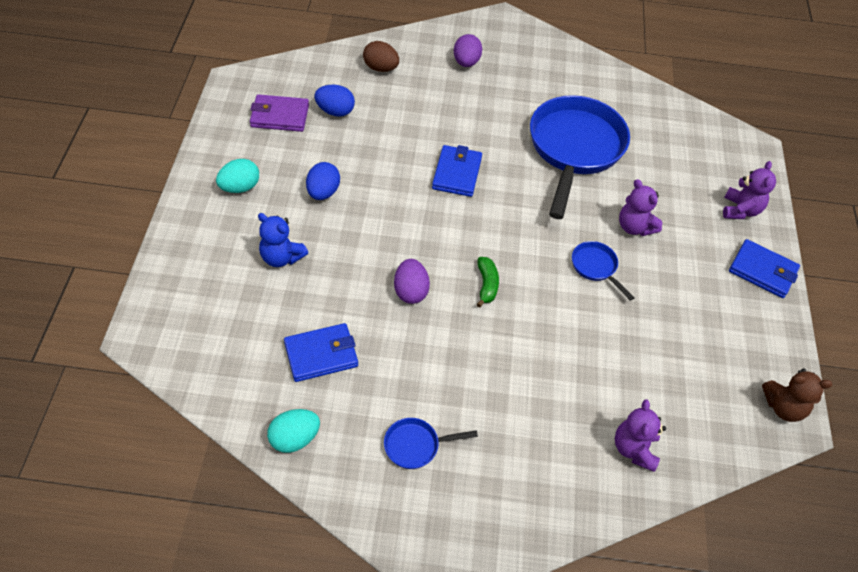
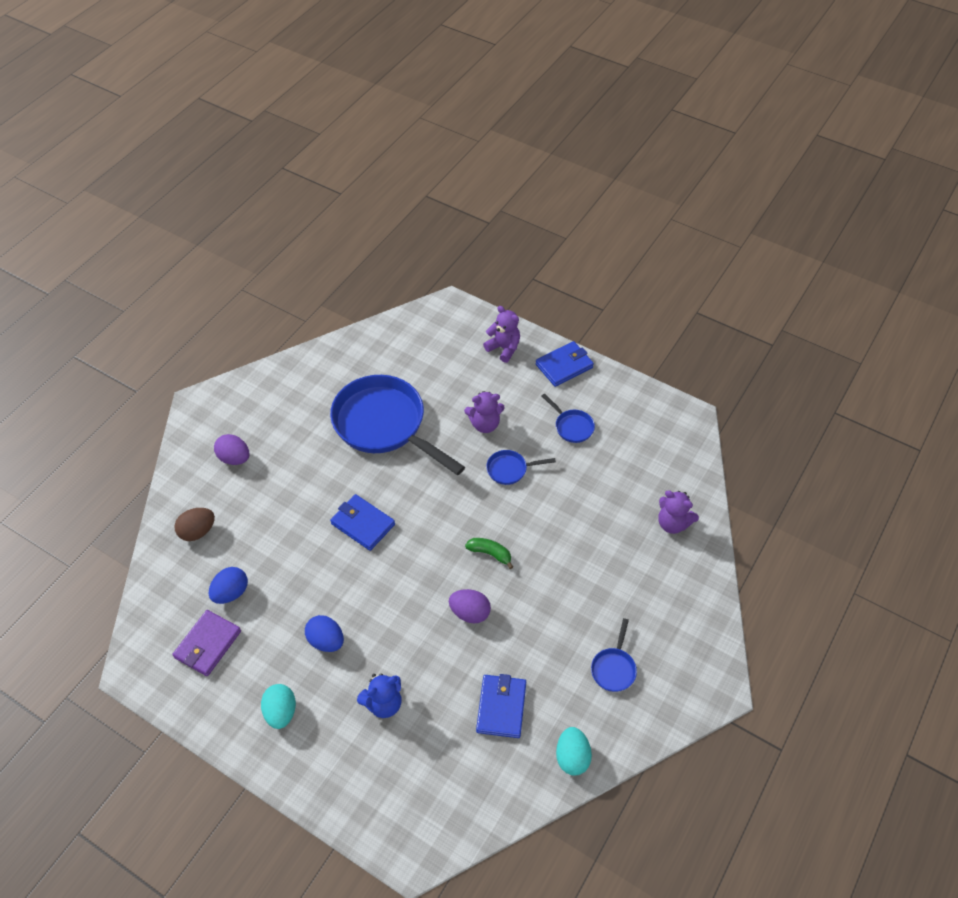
camera: 60 degrees left, 0 degrees up
(690, 305) = (572, 426): none -> blue pan
(783, 407) = (677, 417): brown teddy bear -> none

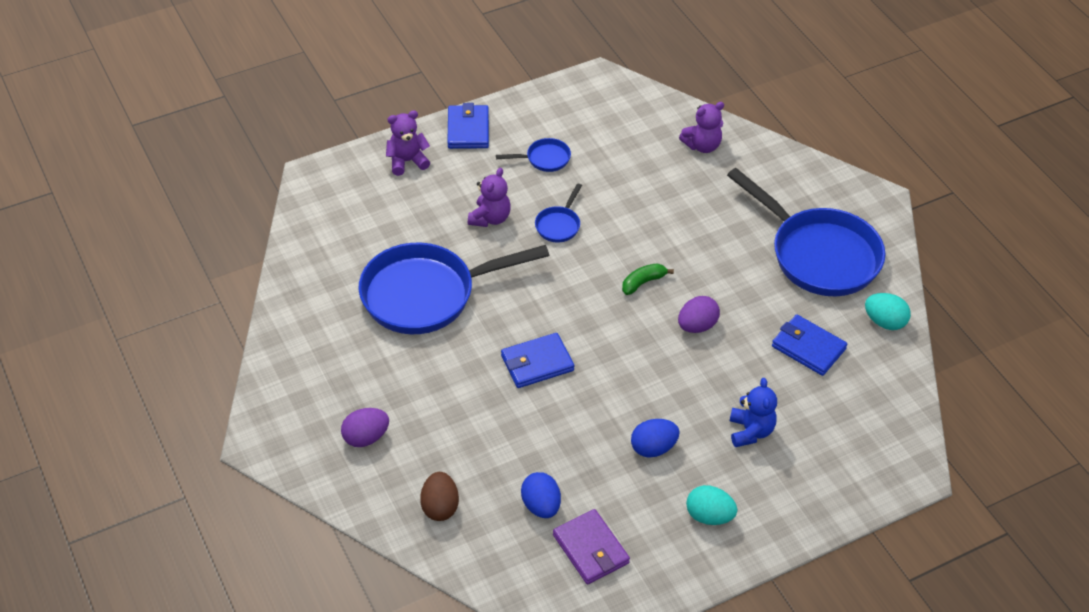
camera: 60 degrees left, 5 degrees down
(614, 668) = (818, 254): blue pan -> blue pan, size x2.38

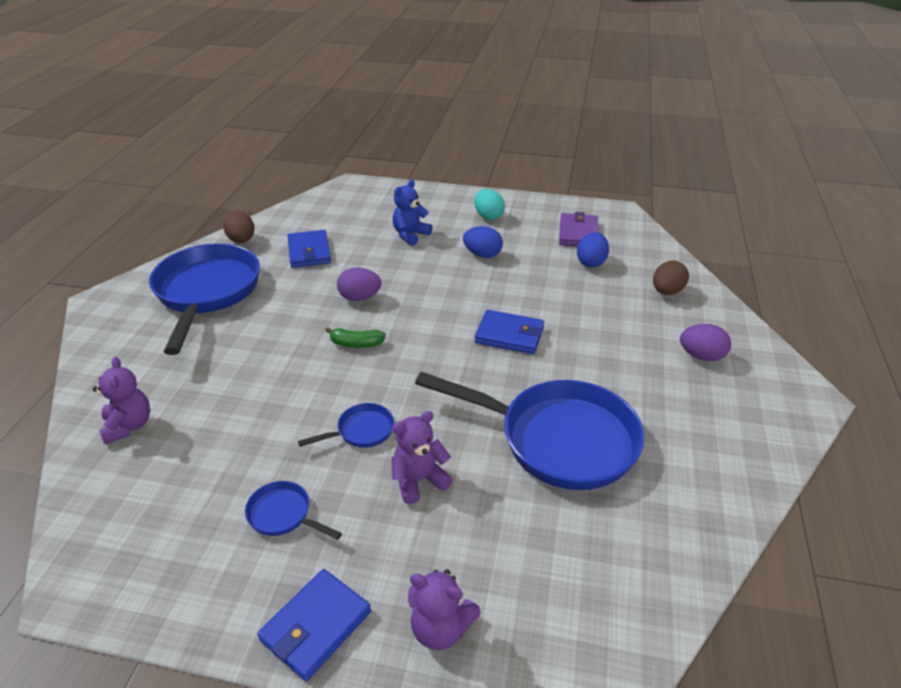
camera: 140 degrees left, 10 degrees down
(702, 146) = (128, 426): purple teddy bear -> purple teddy bear turned 60 degrees clockwise
(884, 322) = (242, 240): turquoise egg -> brown egg

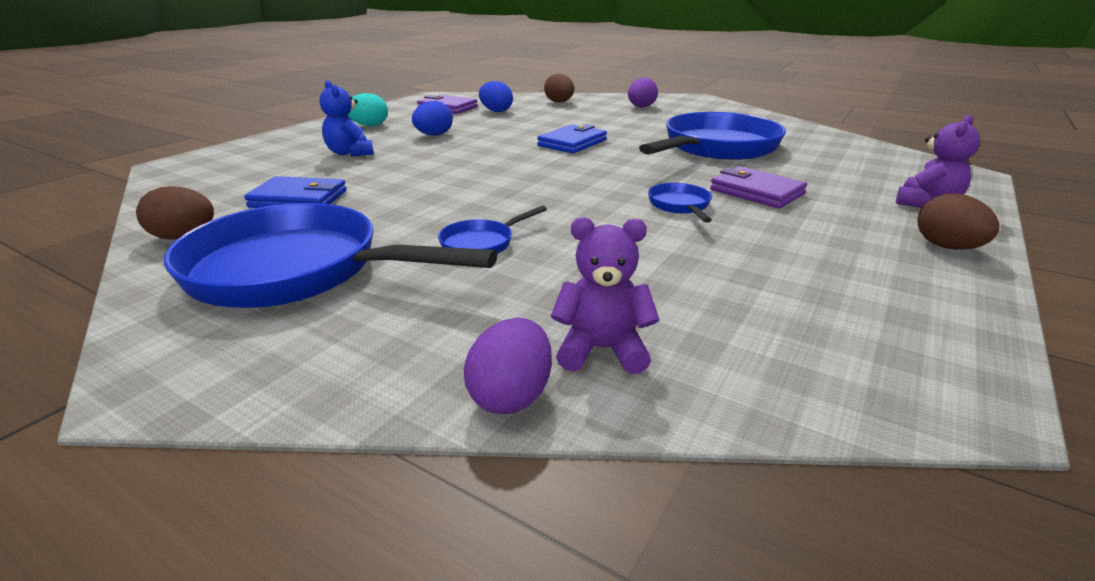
camera: 70 degrees left, 10 degrees down
(283, 515) = (802, 250): blue pan -> blue pan (481, 243)
(316, 626) = (947, 247): blue wallet -> brown egg
(356, 344) = (530, 194): green banana -> none
(360, 297) = (442, 185): purple egg -> purple egg (511, 396)
(419, 480) = (756, 192): purple teddy bear -> purple wallet

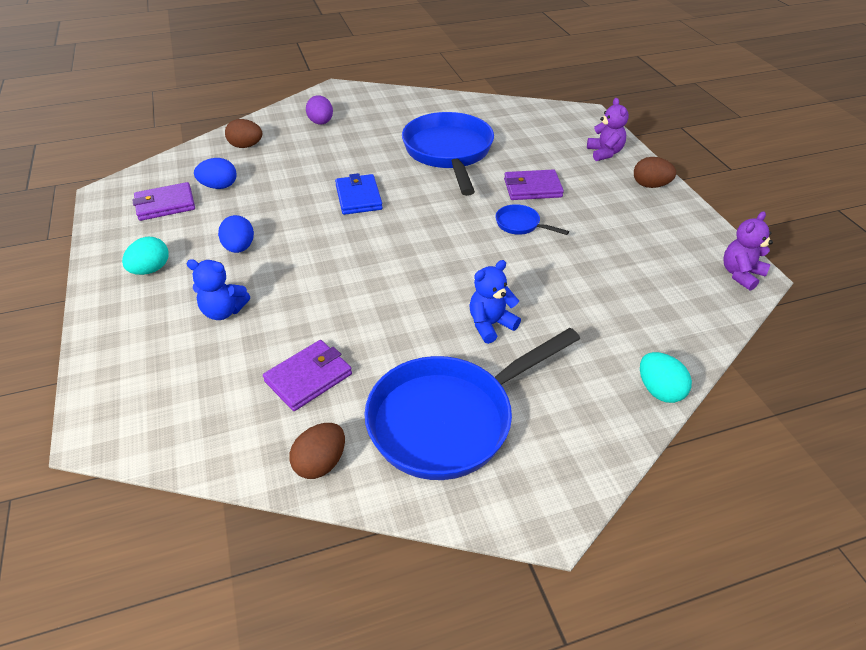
camera: 50 degrees left, 15 degrees up
(298, 199) = (308, 378): blue wallet -> purple wallet
(481, 243) = (490, 325): blue pan -> blue teddy bear
(511, 396) = (659, 390): purple egg -> turquoise egg
(602, 350) = (645, 343): purple teddy bear -> purple teddy bear (740, 274)

